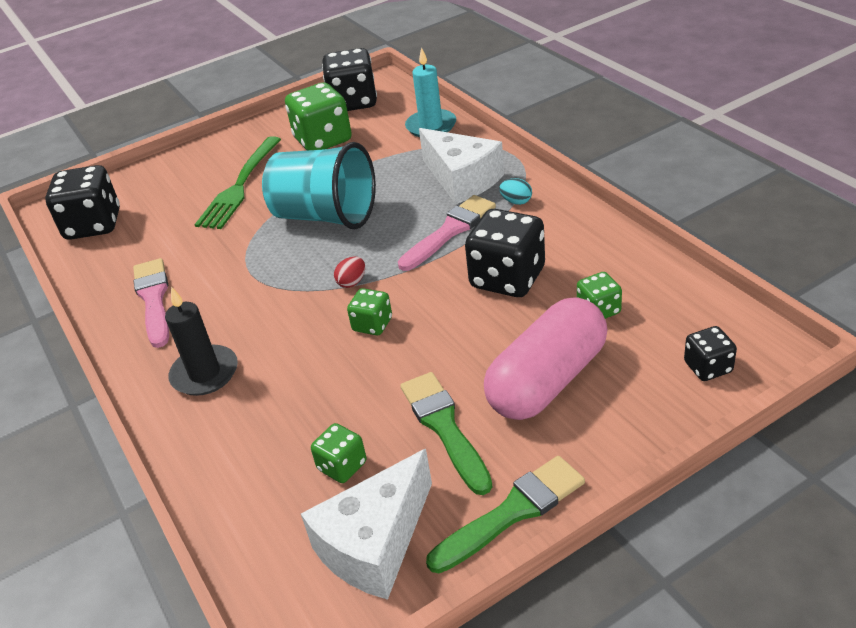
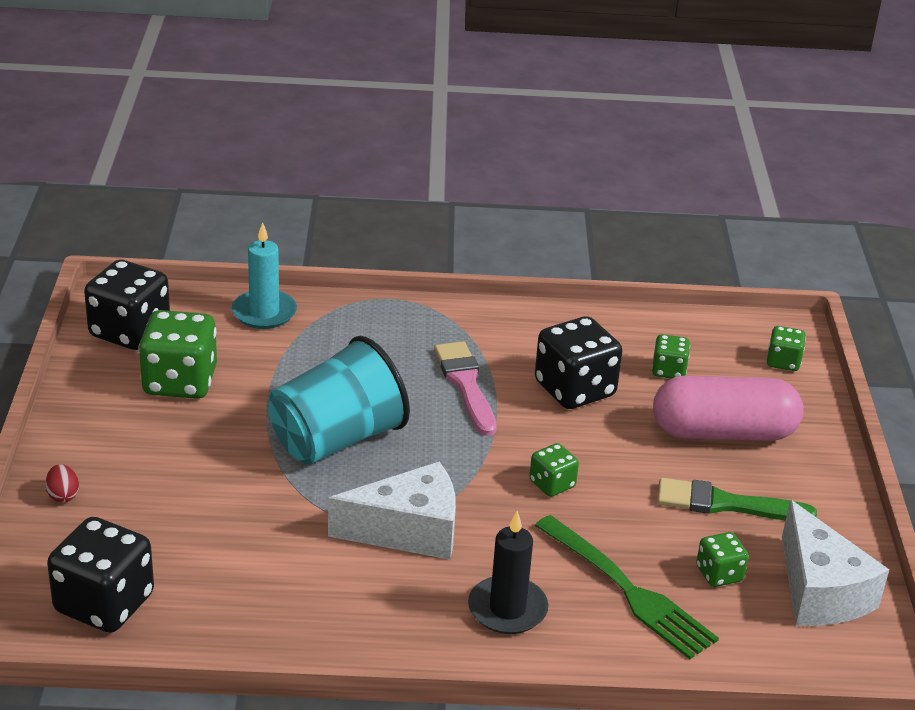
camera: 65 degrees left, 5 degrees down
(154, 299) = (334, 603): pink brush -> none
(239, 186) = (188, 470): green fork -> green fork (628, 591)
(352, 282) = (473, 469): red egg -> red egg (63, 495)
(462, 180) = (390, 341): white cheese -> white cheese (408, 531)
(512, 512) = (844, 513): green brush -> none
(516, 201) = (469, 333): turquoise egg -> none
(547, 380) = (723, 432): pink capsule -> pink capsule turned 75 degrees counterclockwise
(708, 367) = (783, 362): black dice -> green dice

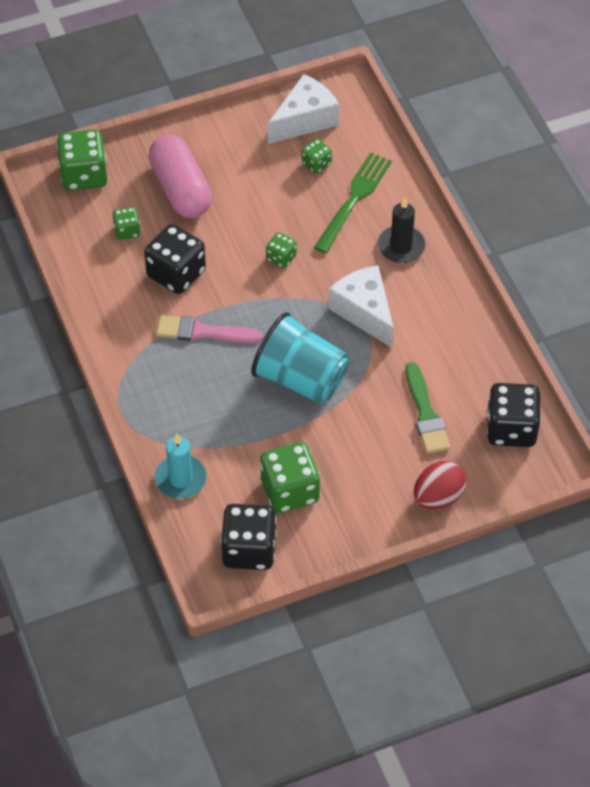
camera: 110 degrees left, 20 degrees up
(63, 495) = (438, 497): red egg -> red egg, size x1.97
(465, 385) = (203, 332): pink brush -> pink brush turned 45 degrees clockwise
(726, 504) = (252, 173): green brush -> green brush (426, 413)
(783, 362) = (84, 175): green dice -> green dice, size x1.91

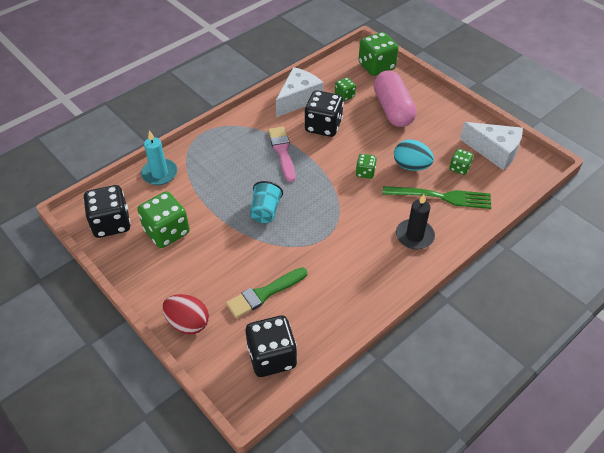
camera: 70 degrees right, 5 degrees down
(181, 189) = (393, 109): pink capsule -> pink capsule turned 60 degrees counterclockwise
(291, 209) = (411, 166): none -> turquoise egg
(300, 379) = (265, 211): turquoise cup -> turquoise cup, size x0.57
(364, 312) = (342, 231): white cheese -> white cheese (298, 99)

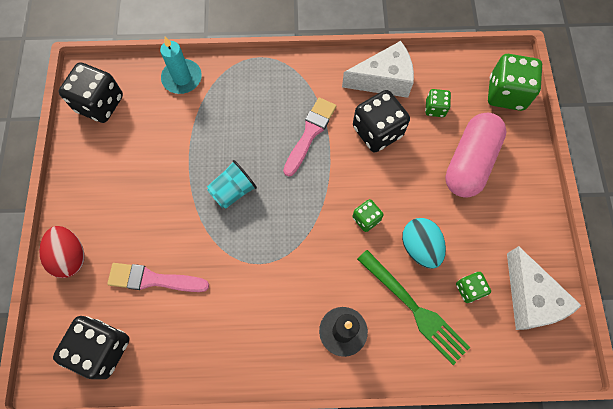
camera: 40 degrees right, 20 degrees up
(167, 232) = (134, 147): green dice -> none
(264, 294) = (153, 279): green brush -> pink brush

